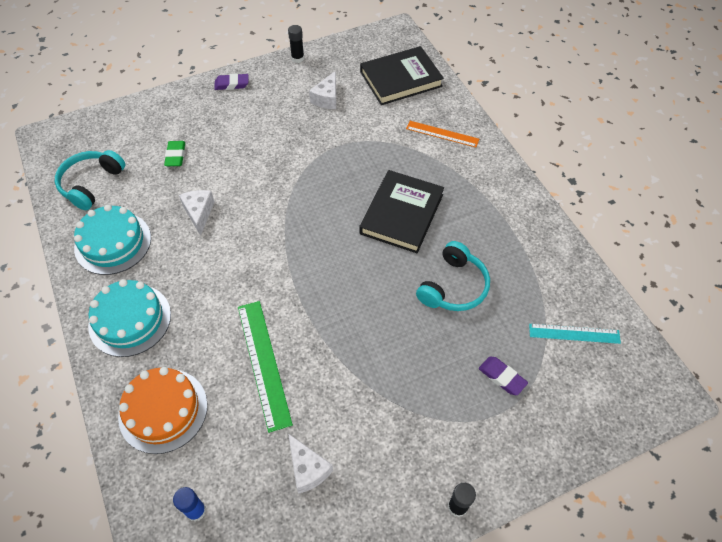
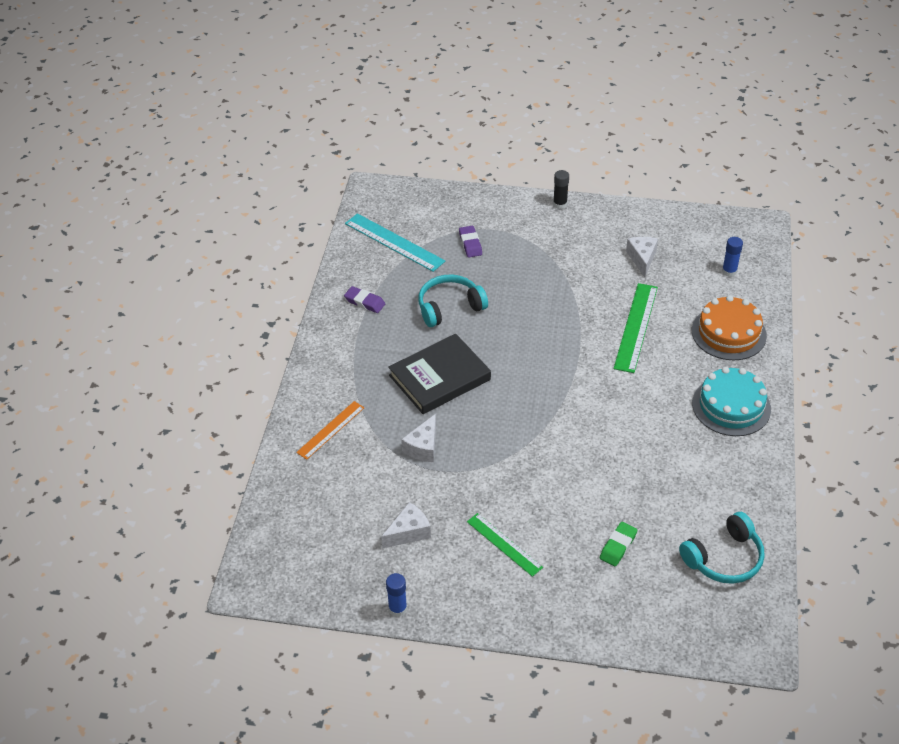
camera: 145 degrees left, 10 degrees down
(113, 243) = (723, 481): turquoise cake -> none
(199, 213) = (625, 469): white cheese -> white cheese (423, 447)
(232, 84) = (502, 612): purple eraser -> purple eraser (365, 302)
(257, 120) = (504, 544): none -> green ruler
(297, 58) = (397, 609): black glue stick -> blue glue stick
(401, 79) = (308, 514): black book -> none
(442, 134) = (331, 430): orange ruler -> orange ruler turned 75 degrees clockwise
(574, 333) = (394, 242): turquoise ruler -> turquoise ruler, size x1.55

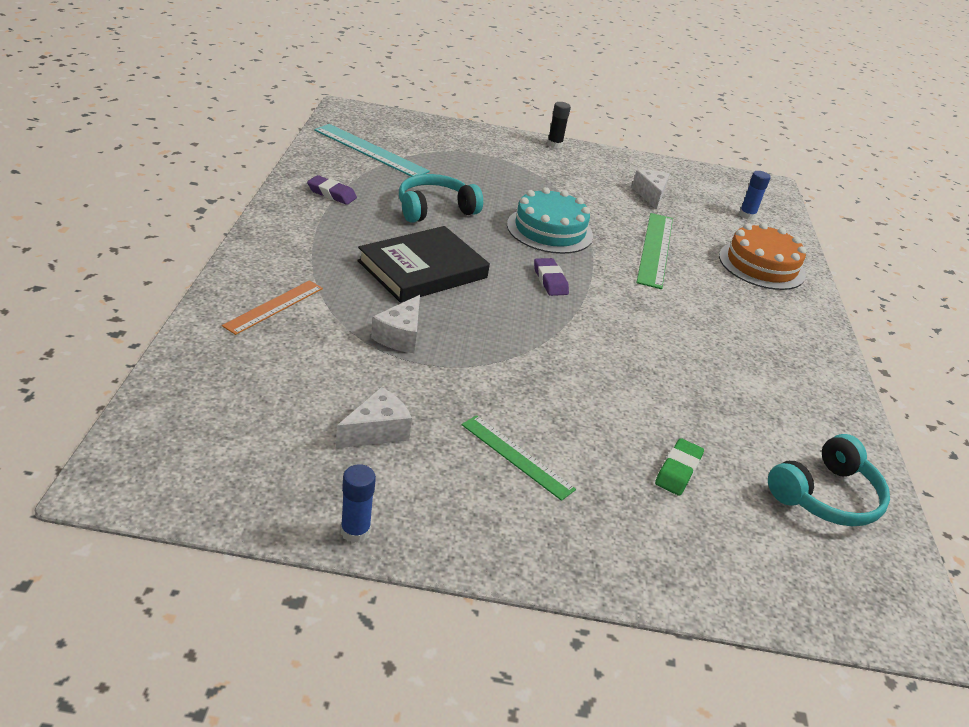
camera: 10 degrees left, 10 degrees down
(470, 244) = (458, 162): purple eraser -> purple eraser (550, 280)
(731, 406) = (784, 331): turquoise cake -> turquoise cake (549, 230)

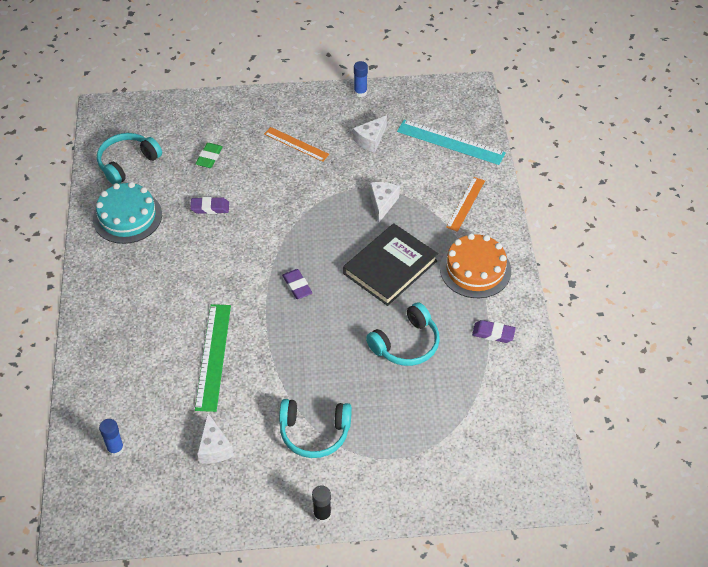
camera: 175 degrees right, 15 degrees up
(370, 151) = (495, 416): turquoise ruler -> turquoise ruler (450, 142)
(517, 456) = (296, 144): green ruler -> orange ruler
(549, 230) = (306, 350): turquoise cake -> turquoise cake (127, 217)
(552, 181) = (314, 433): none -> turquoise headphones
(670, 393) = (210, 208): none -> purple eraser
(761, 265) = (118, 367): orange cake -> orange cake (475, 269)

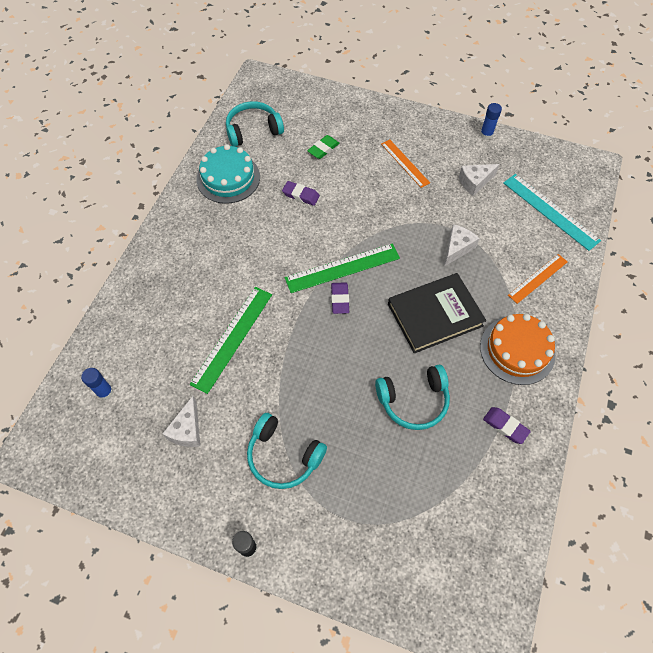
camera: 25 degrees right, 10 degrees up
(285, 258) = (342, 268): none -> green ruler

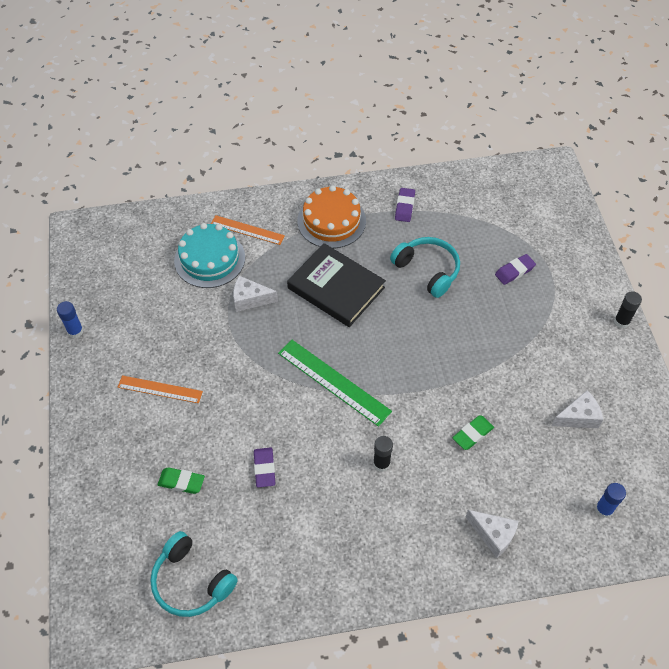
camera: 120 degrees left, 5 degrees down
(228, 178) = (284, 562): turquoise cake -> turquoise cake (209, 259)
(232, 338) = (472, 434): green ruler -> green eraser
(254, 264) = (381, 463): none -> black glue stick
(283, 456) = (541, 335): turquoise headphones -> none
(340, 299) = (370, 367): purple eraser -> purple eraser (514, 271)
(405, 163) = (160, 389): orange ruler -> orange ruler turned 75 degrees clockwise
(474, 182) = (154, 316): white cheese -> white cheese (493, 535)
(550, 211) = (159, 244): turquoise ruler -> none

